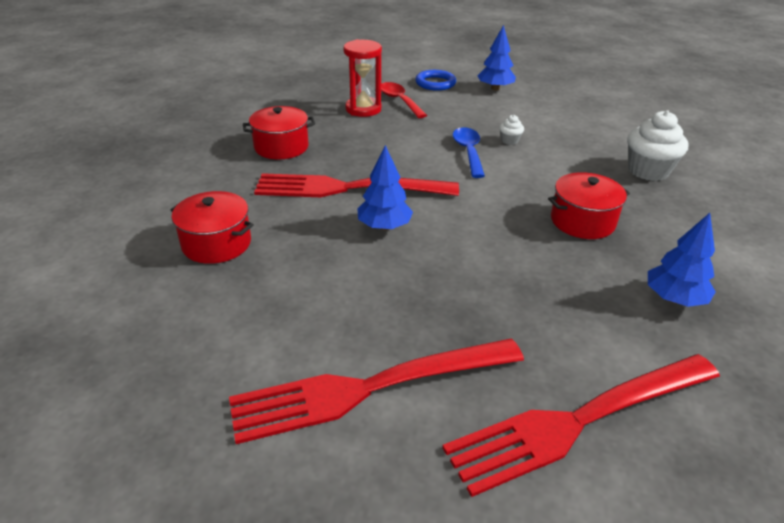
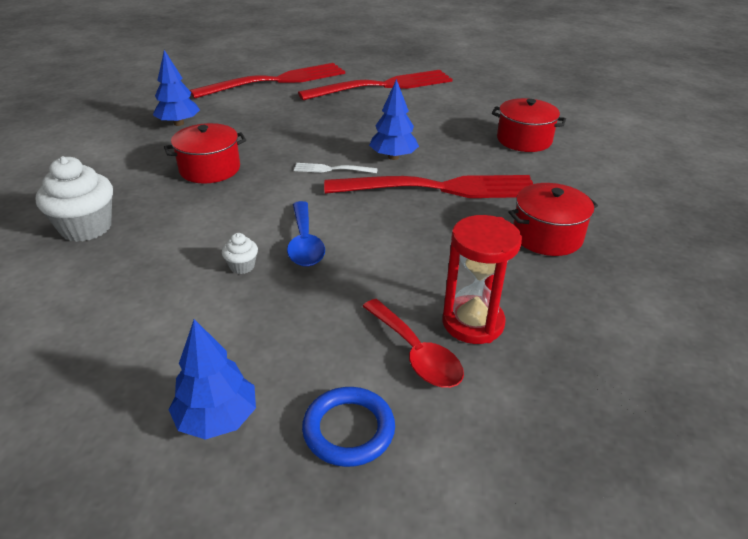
camera: 175 degrees right, 0 degrees up
(452, 214) = (332, 169): none -> white fork

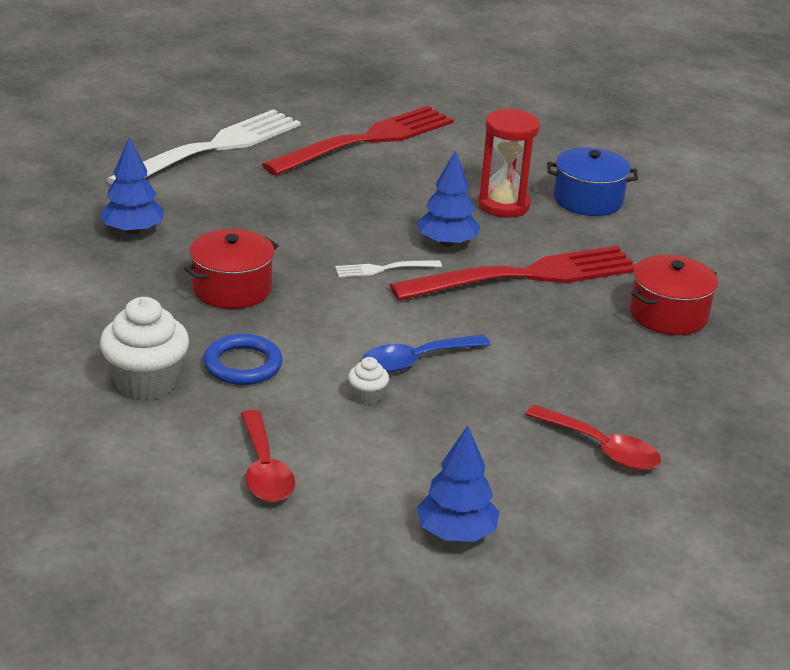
camera: 20 degrees left, 5 degrees down
(105, 317) = (264, 469): none -> red spoon
(276, 81) = (213, 148): red fork -> white fork
(304, 243) = (416, 360): blue spoon -> blue spoon turned 90 degrees clockwise
(348, 430) = (580, 519): blue ring -> blue ring (242, 365)
(473, 323) = (639, 412): red hourglass -> red hourglass (503, 205)
(524, 140) = (588, 200): red pot -> blue pot

